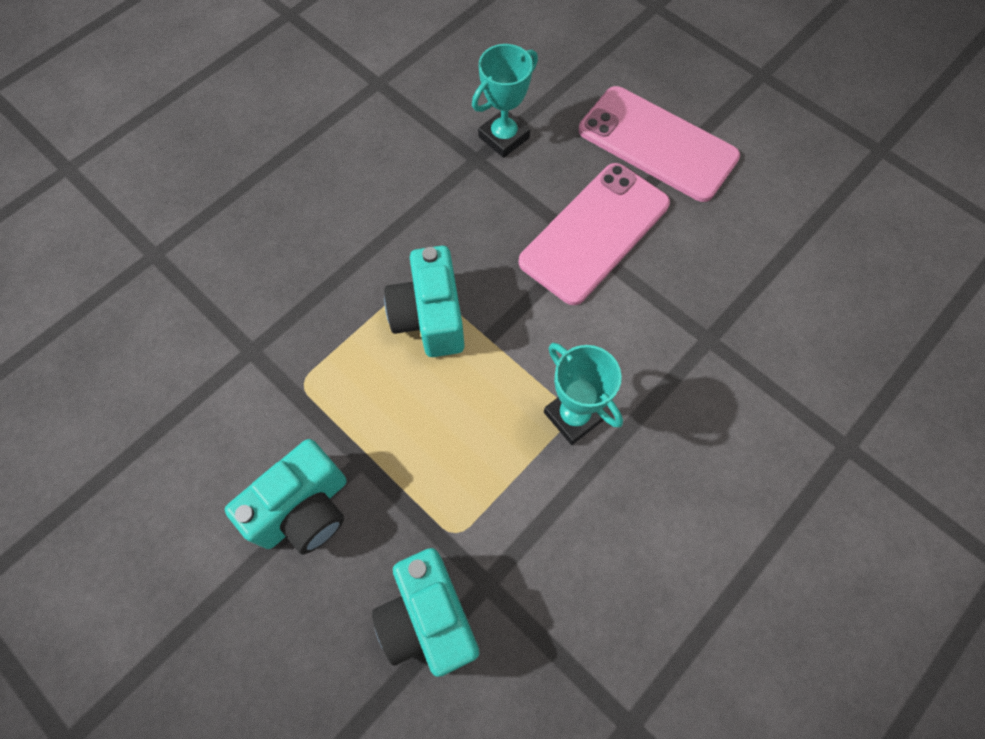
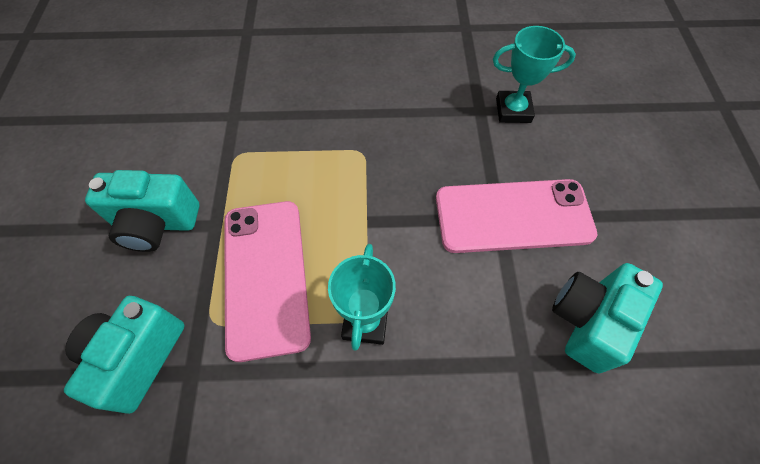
camera: 45 degrees right, 5 degrees down
(430, 317) = (346, 179): turquoise camera -> turquoise camera (588, 321)
(657, 144) = (627, 194): pink phone -> pink phone (266, 276)

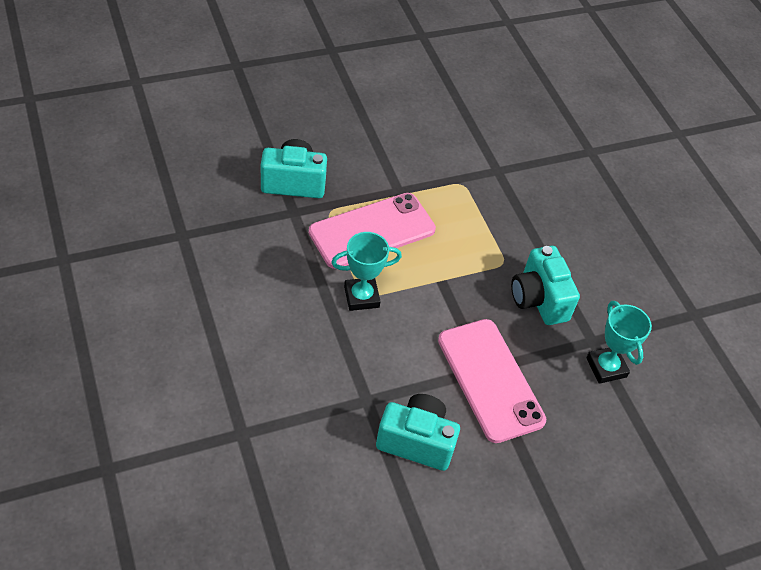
camera: 65 degrees right, 10 degrees down
(156, 224) = (385, 158): turquoise camera -> turquoise camera (538, 299)

